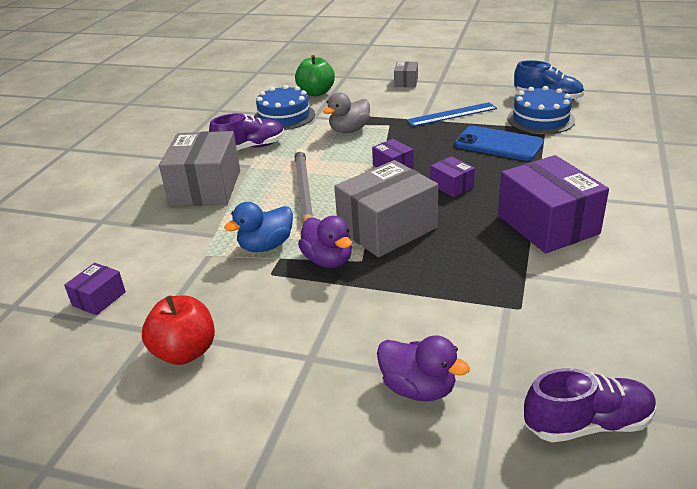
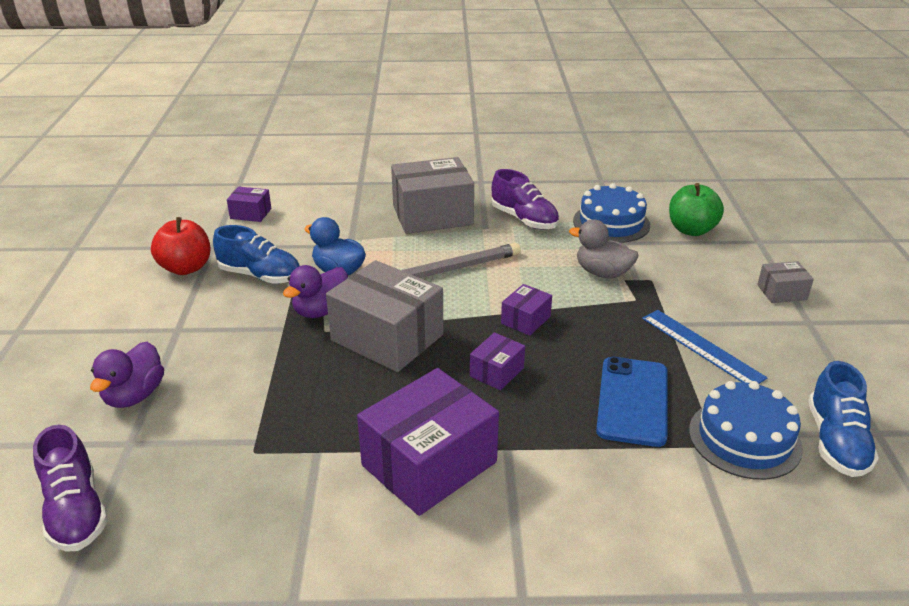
camera: 70 degrees right, 0 degrees up
(241, 295) = (260, 276): none -> blue shoe

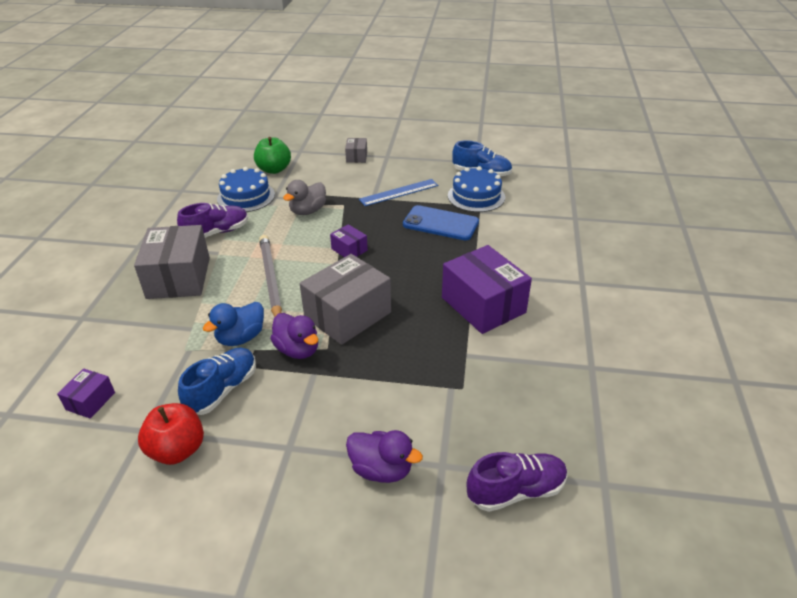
camera: 80 degrees left, 5 degrees up
(496, 372) = (401, 269): purple box -> none

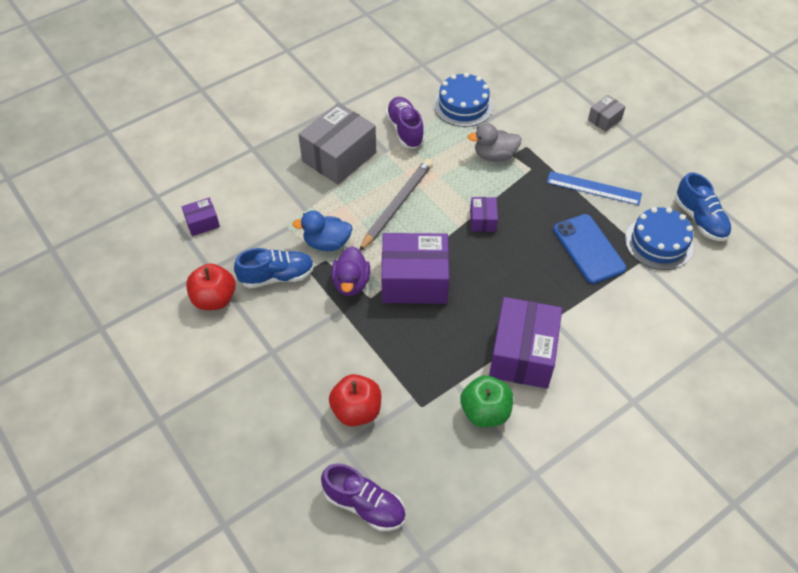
camera: 45 degrees right, 15 degrees up
(217, 232) = (405, 130): purple shoe -> purple shoe turned 120 degrees counterclockwise
(274, 169) = (516, 88): green apple -> green apple (485, 412)
(347, 315) = (414, 281): grey box -> purple box
(381, 469) = (305, 415): purple duck -> none
(418, 430) = (356, 410): none -> red apple

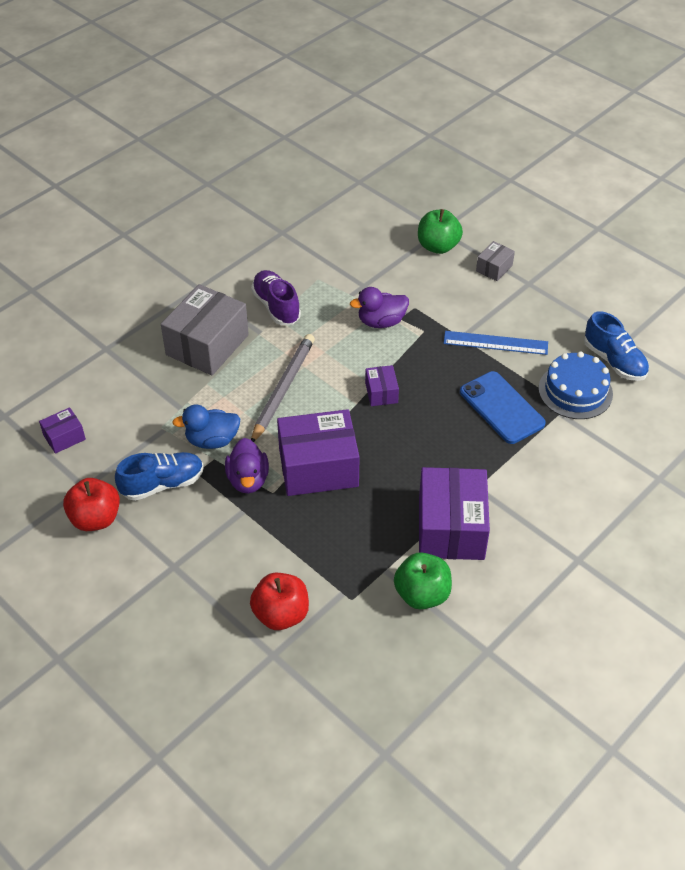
camera: 10 degrees left, 5 degrees down
(364, 505) = (309, 712): purple shoe -> none
(463, 105) = (336, 272): blue cake -> none
(494, 155) = (381, 322): grey duck -> purple duck
(557, 93) = (438, 246): none -> green apple

